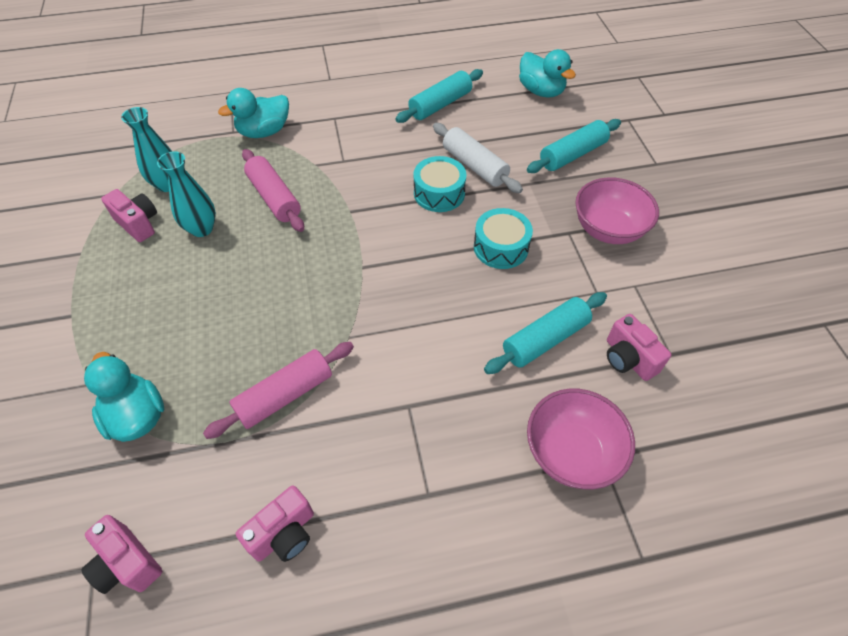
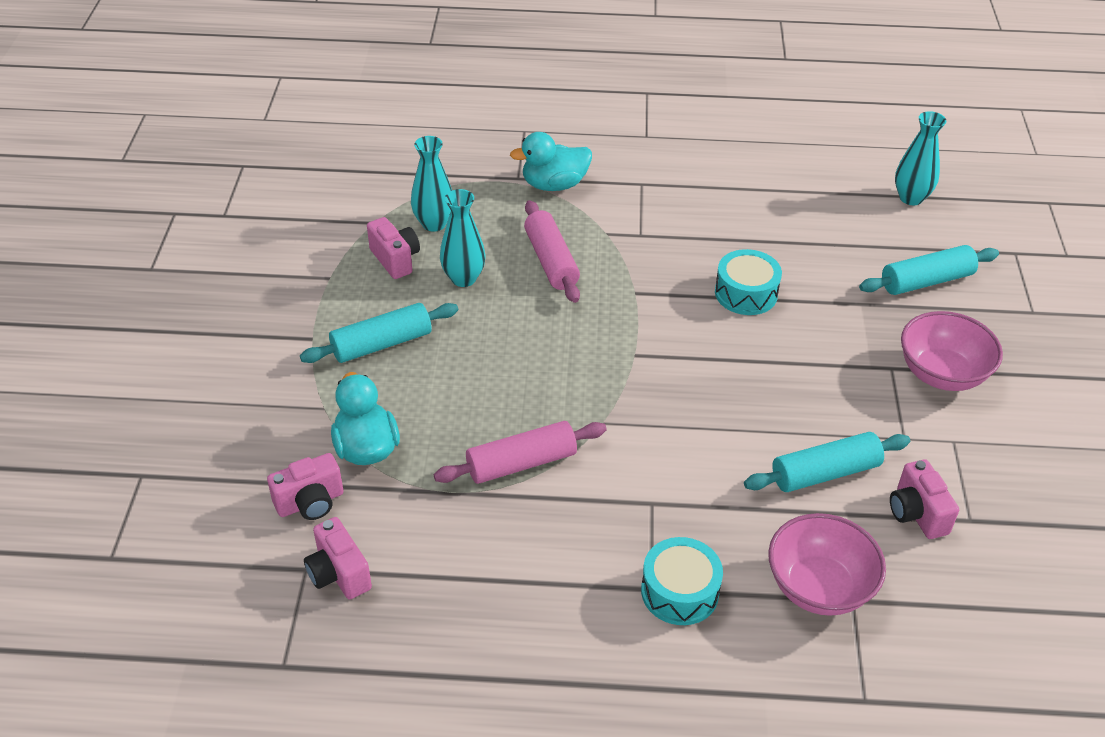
camera: 15 degrees right, 10 degrees down
(284, 534) = (495, 586): pink camera -> pink camera (310, 502)
(440, 105) = (776, 191): turquoise rolling pin -> turquoise rolling pin (382, 344)
(474, 166) = (798, 271): white rolling pin -> none
(501, 247) = (803, 367): turquoise drum -> turquoise drum (679, 591)
(541, 91) = (911, 198): turquoise duck -> turquoise vase

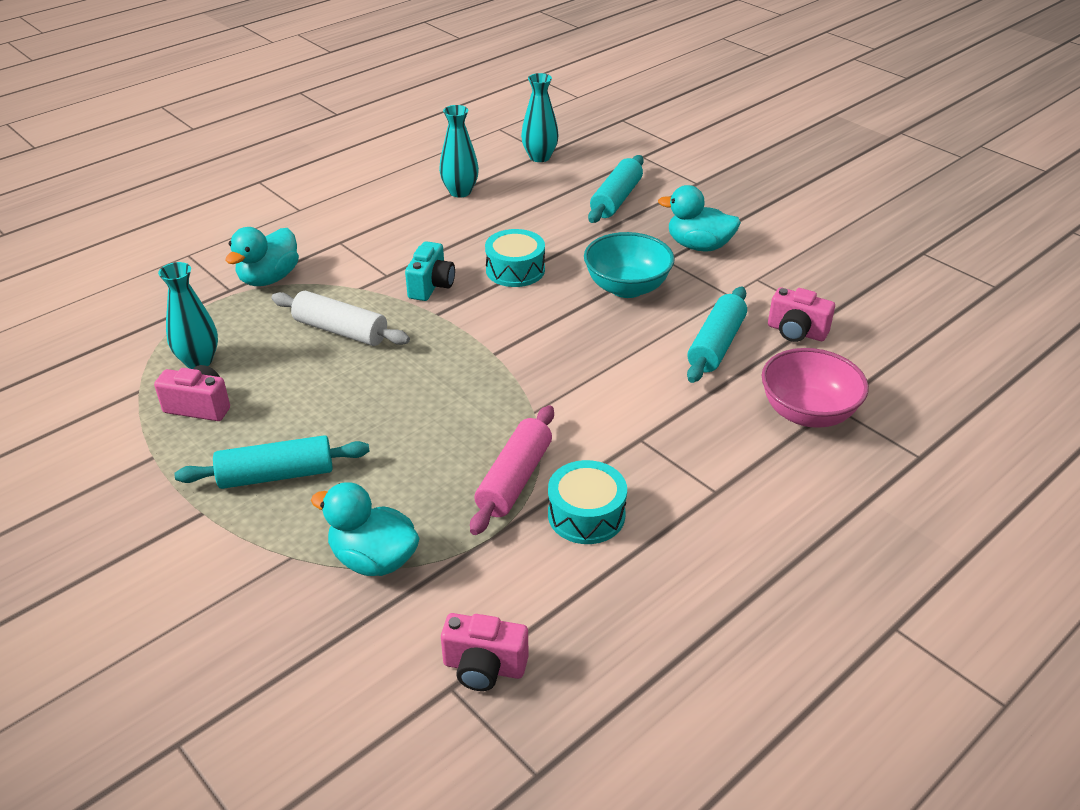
camera: 45 degrees left, 5 degrees down
(310, 502) = (382, 635): pink camera -> none
(382, 344) = (276, 475): turquoise rolling pin -> turquoise rolling pin turned 60 degrees clockwise
(463, 278) = (283, 384): turquoise vase -> turquoise vase (460, 192)
(551, 261) = (341, 330): pink rolling pin -> white rolling pin
(661, 265) = (431, 286): none -> turquoise camera
(679, 591) = (736, 480): turquoise drum -> turquoise drum (586, 515)
(819, 370) = (627, 287): none -> turquoise bowl
(942, 374) = (698, 246): pink bowl -> turquoise duck

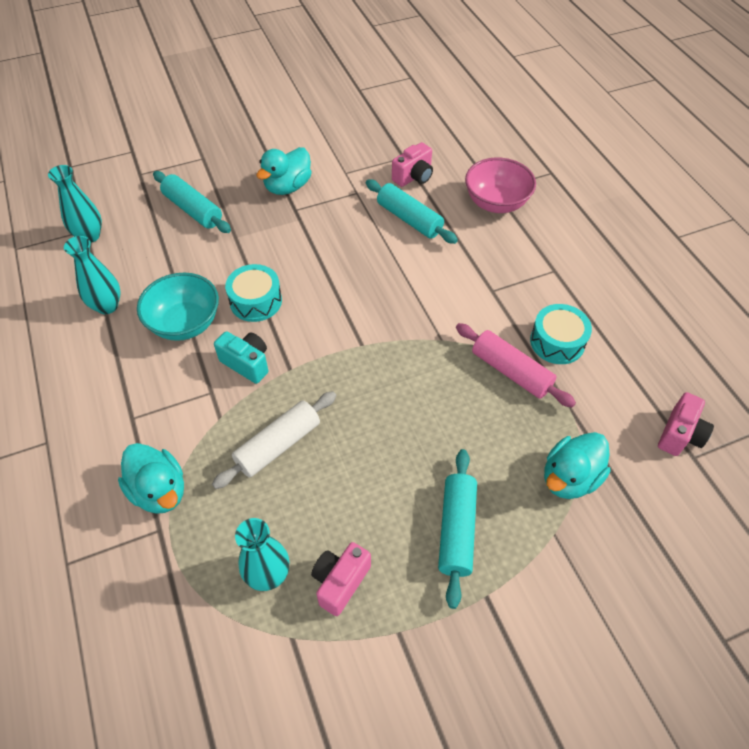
camera: 70 degrees left, 15 degrees up
(627, 287) = (318, 242): turquoise bowl -> turquoise bowl (185, 323)

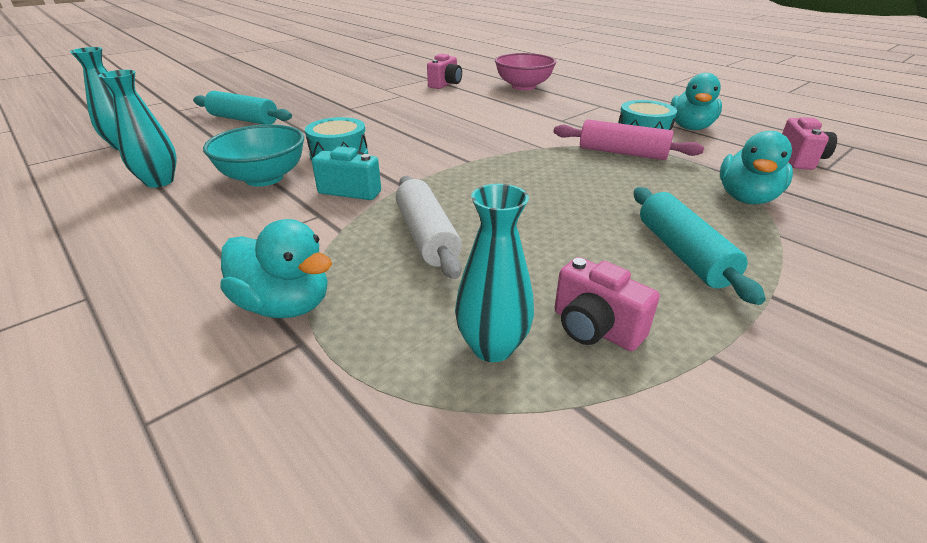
camera: 20 degrees left, 20 degrees down
(278, 445) = (426, 236): white rolling pin -> white rolling pin turned 45 degrees counterclockwise
(288, 187) = (335, 100): turquoise duck -> turquoise duck (690, 127)
(340, 582) = (594, 328): pink camera -> pink camera turned 60 degrees counterclockwise
(409, 219) = (458, 100): turquoise rolling pin -> none

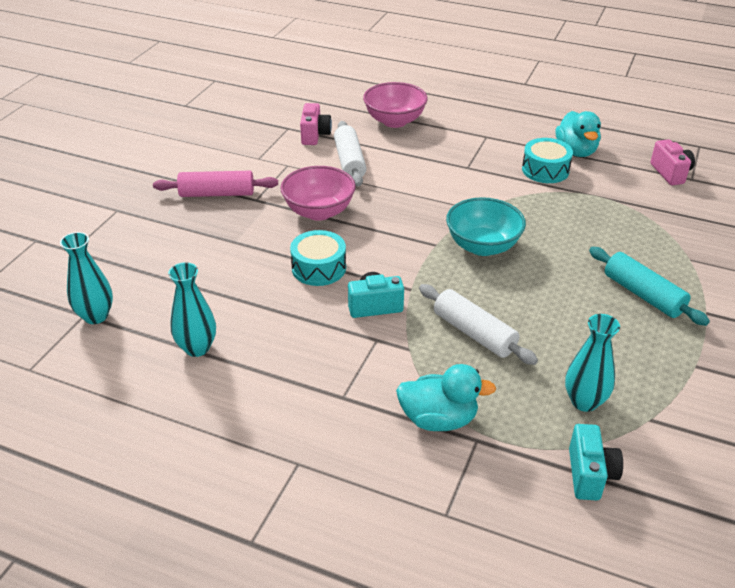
camera: 25 degrees left, 5 degrees up
(244, 119) = (167, 246): turquoise rolling pin -> none
(264, 178) = (286, 315): turquoise bowl -> turquoise bowl (482, 246)
(389, 123) = (319, 211): none -> pink bowl
(403, 453) = (590, 474): none -> turquoise camera
(455, 101) = (349, 162): none -> white rolling pin
(594, 328) = (628, 369): pink camera -> none
(622, 153) = (545, 200): pink rolling pin -> pink rolling pin (217, 194)
(746, 198) = (655, 228): turquoise duck -> none

